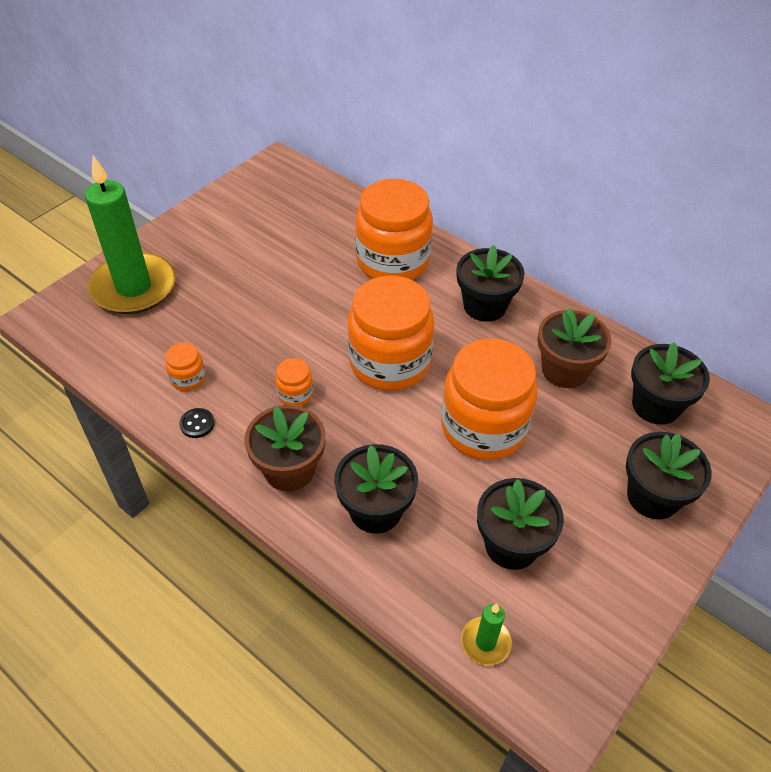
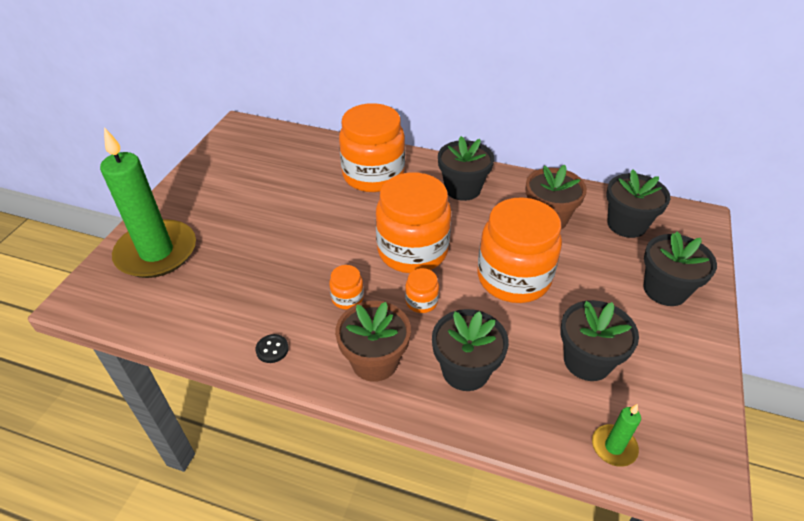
camera: 20 degrees left, 5 degrees down
(188, 378) = (244, 313): orange jar -> orange jar (421, 301)

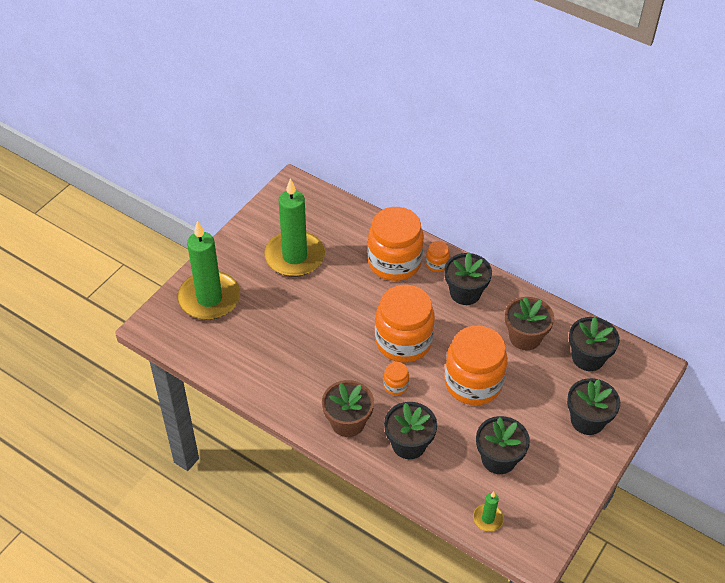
camera: 15 degrees right, 5 degrees up
(256, 190) = (294, 256): none -> green candle
(272, 349) = (279, 396): black button -> none
(347, 298) = (342, 370): orange jar -> orange jar (437, 264)

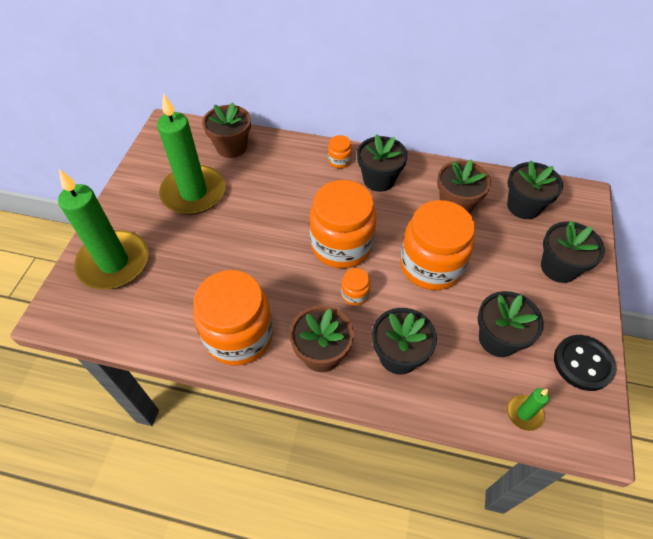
camera: 20 degrees left, 5 degrees up
(344, 222) = (231, 147): none -> brown flower pot
(394, 262) = (297, 170): orange jar -> orange jar (239, 335)
(559, 500) = (583, 363): none -> black button

